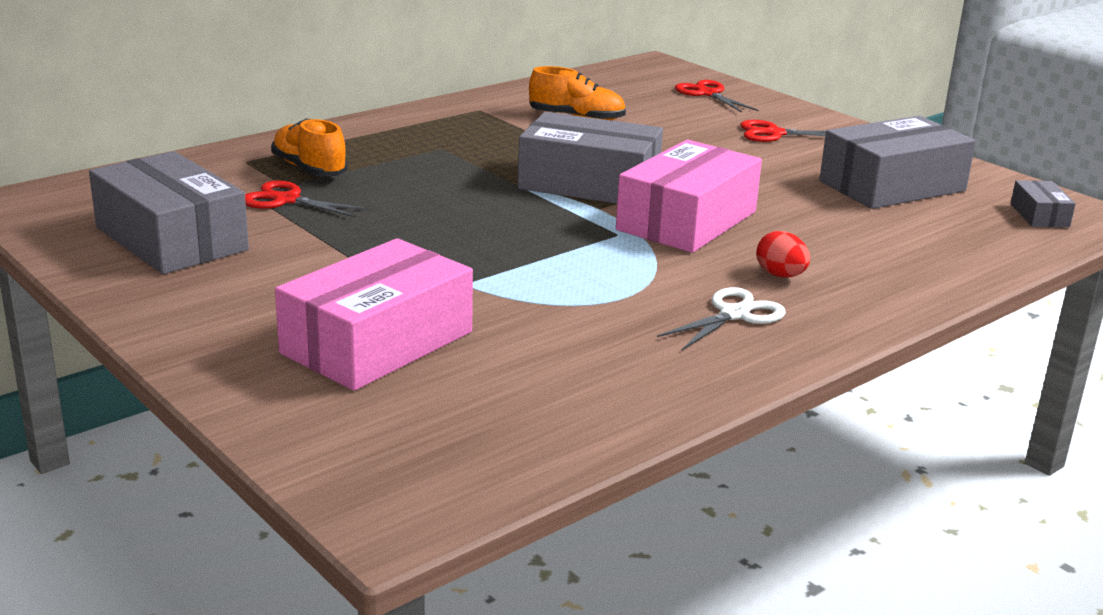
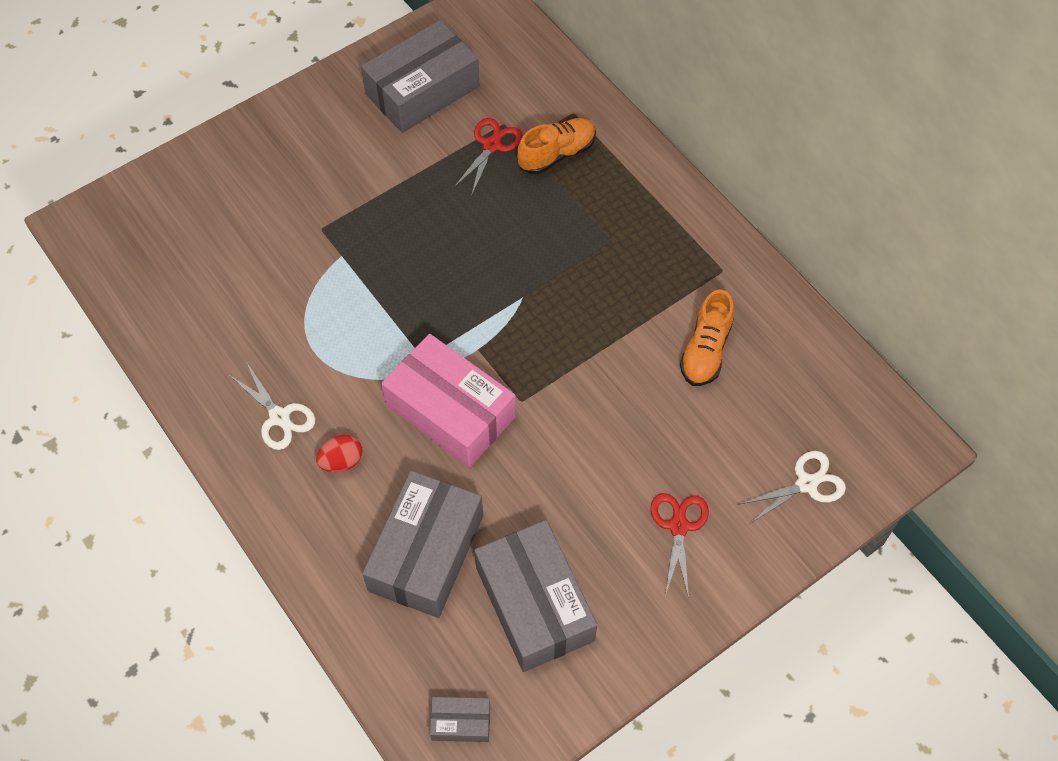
camera: 95 degrees right, 35 degrees up
(377, 342) = (261, 210): pink box -> none
(589, 184) = (532, 347): grey box -> grey box (426, 553)
(707, 94) = (806, 484): red scissors -> white scissors

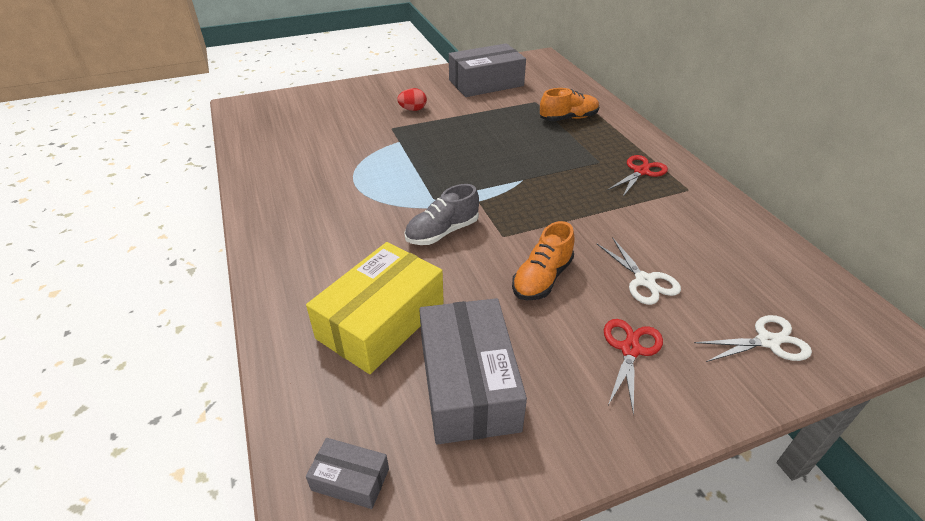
camera: 15 degrees right, 20 degrees down
(279, 417) = (308, 213): white scissors -> white scissors (644, 281)
(342, 461) = (341, 246): red egg -> red egg (413, 109)
(426, 553) = (381, 321): grey box -> yellow box
(450, 411) = (442, 232): pink box -> grey shoe
(492, 145) = (524, 109): red scissors -> red scissors (641, 171)
(705, 350) = (670, 232): orange shoe -> orange shoe (542, 278)

